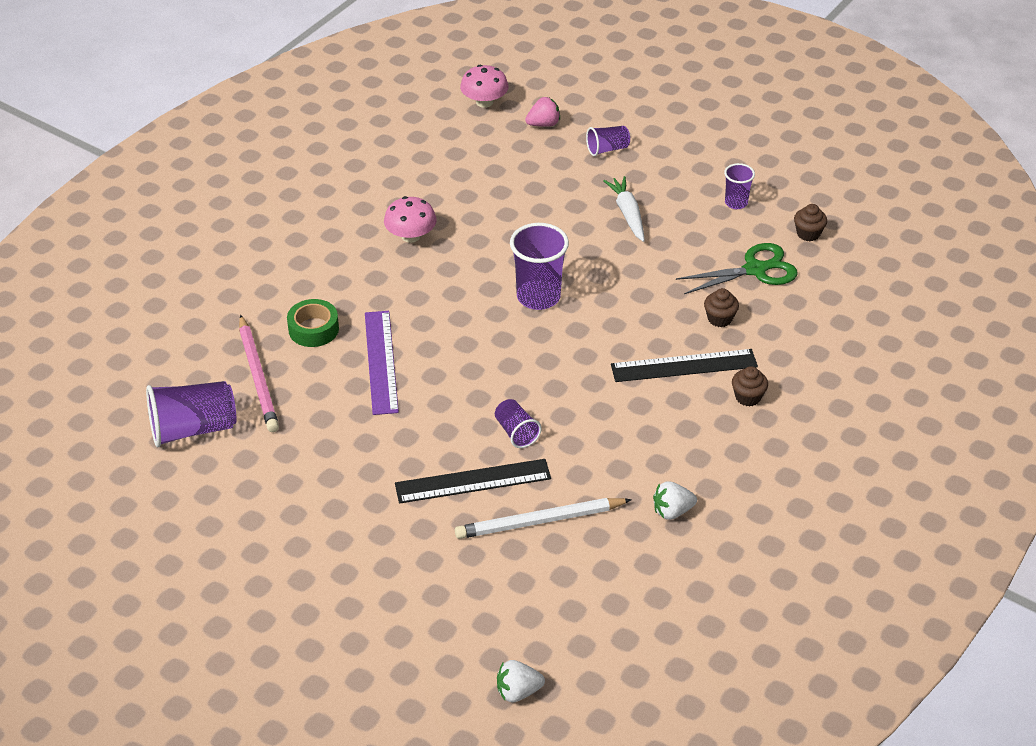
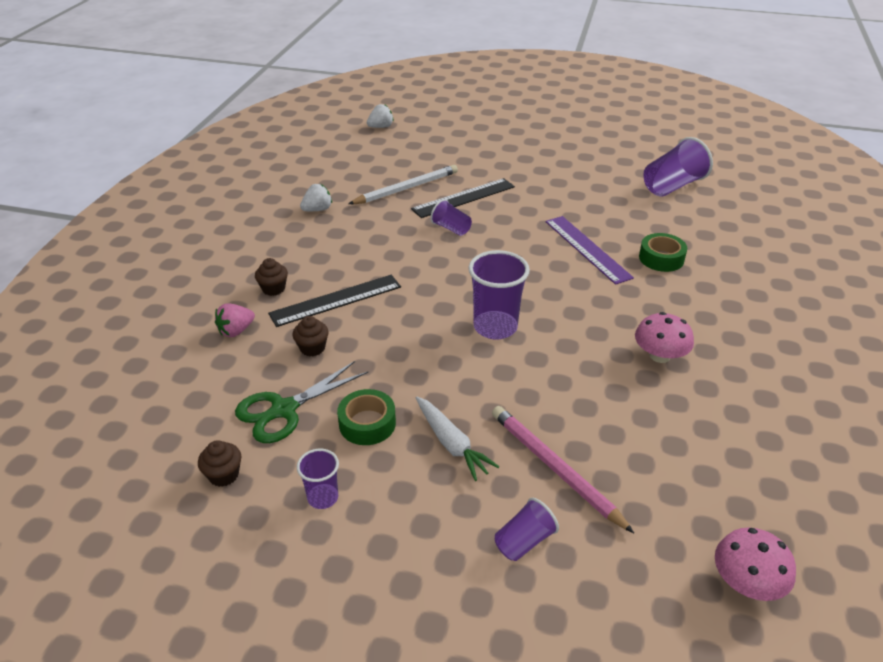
camera: 160 degrees right, 5 degrees down
(258, 377) = (666, 221): pink pencil -> pink pencil (555, 468)
(543, 124) = (636, 563): pink strawberry -> pink strawberry (236, 331)
(688, 243) = (367, 423): none -> green tape

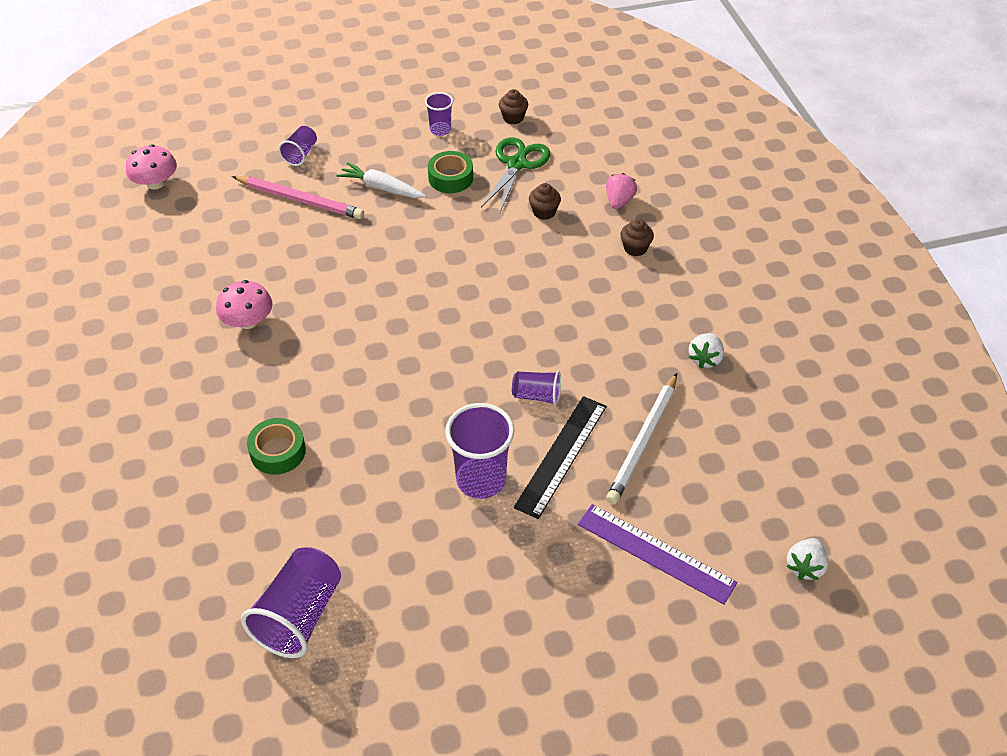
camera: 150 degrees right, 10 degrees up
(336, 300) = (569, 260): black ruler -> none
(495, 327) = (408, 291): purple cup -> purple cup (481, 480)
(587, 249) = (368, 430): purple ruler -> purple ruler (656, 553)

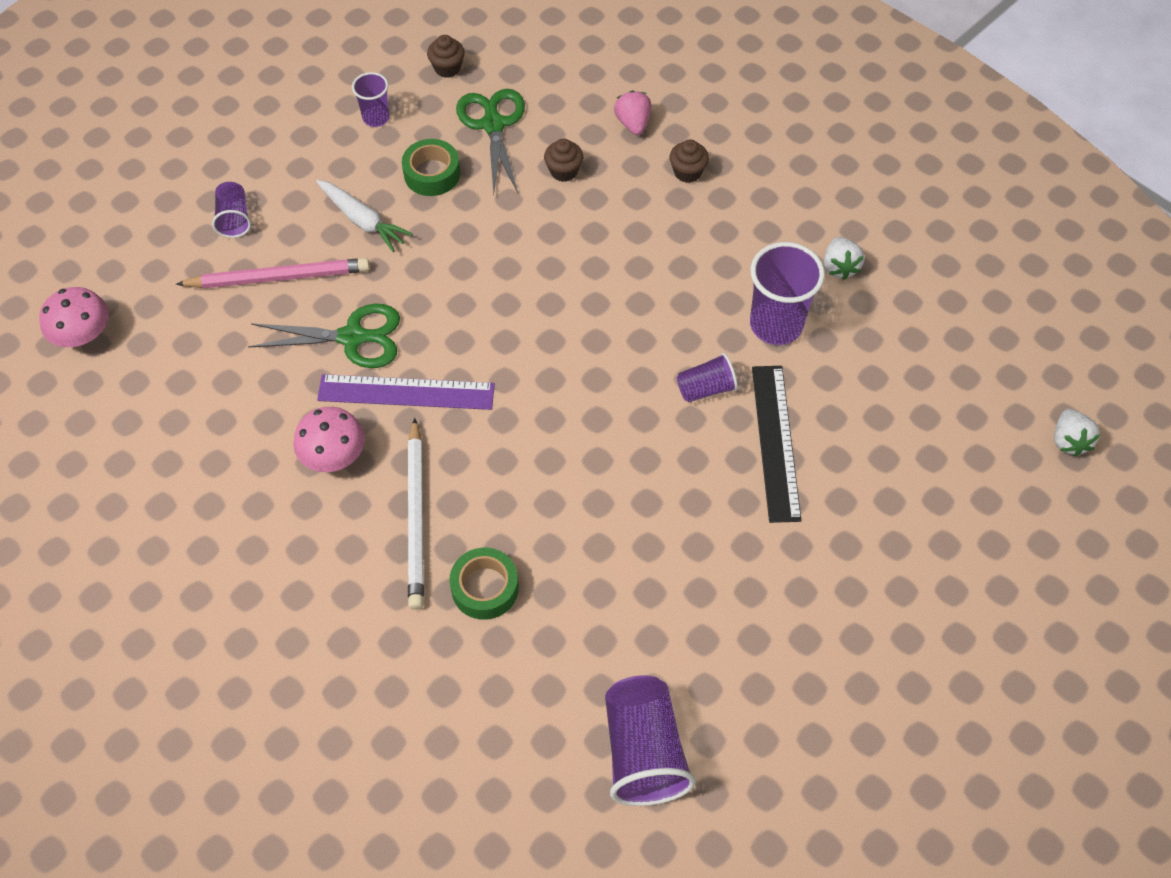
camera: 30 degrees left, 10 degrees up
(317, 256) = (352, 337): none -> green scissors
(381, 188) = (363, 220): white carrot -> white carrot turned 135 degrees counterclockwise
(481, 480) = (716, 509): purple cup -> purple cup (776, 325)
(643, 441) = (841, 386): white pencil -> white pencil (416, 516)
(656, 553) = (932, 498): purple ruler -> purple ruler (406, 392)

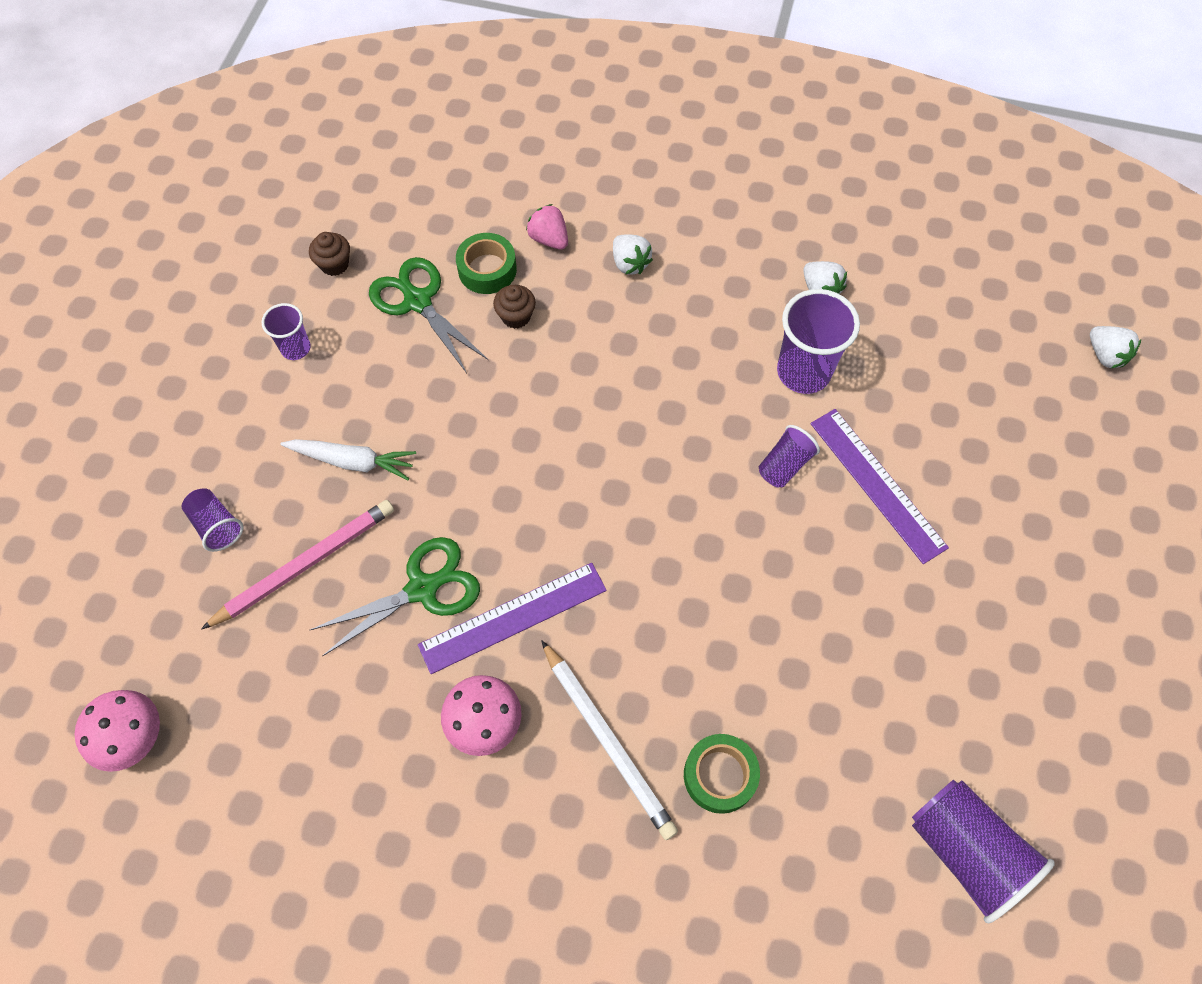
camera: 30 degrees left, 5 degrees up
(432, 174) = (390, 379): green tape -> green tape (487, 269)
(687, 172) = (630, 263): brown cupcake -> white strawberry
(776, 442) = (877, 484): black ruler -> purple ruler

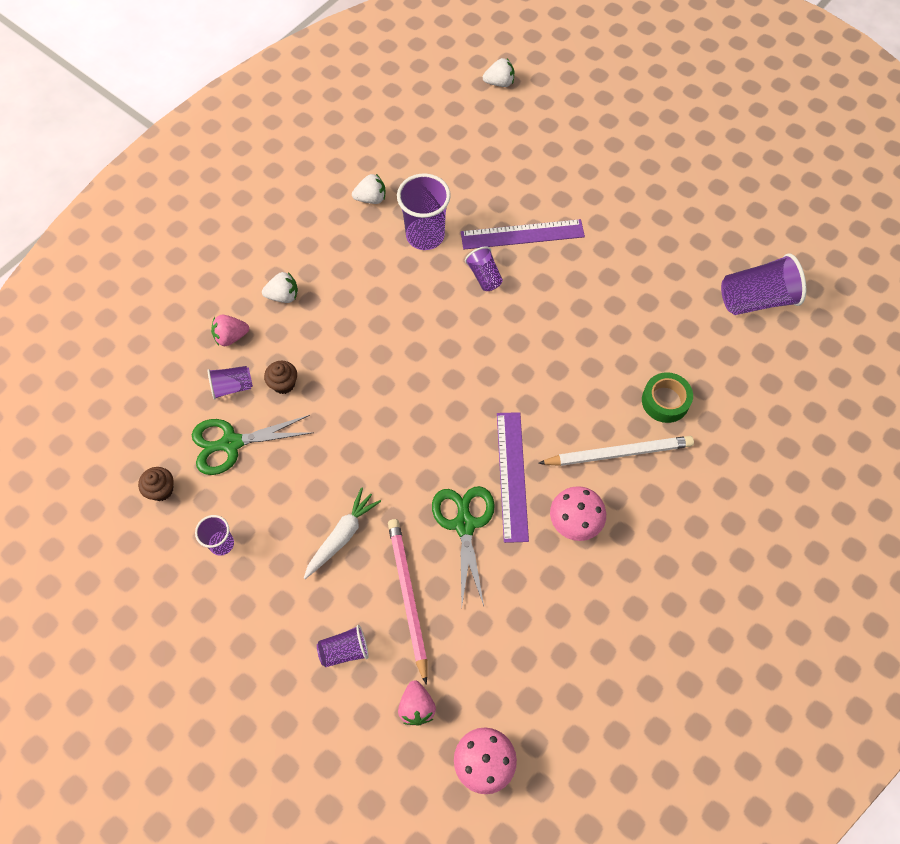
camera: 65 degrees left, 0 degrees up
(175, 632) = (416, 707): none -> pink strawberry
(487, 269) = (232, 387): green tape -> purple cup

